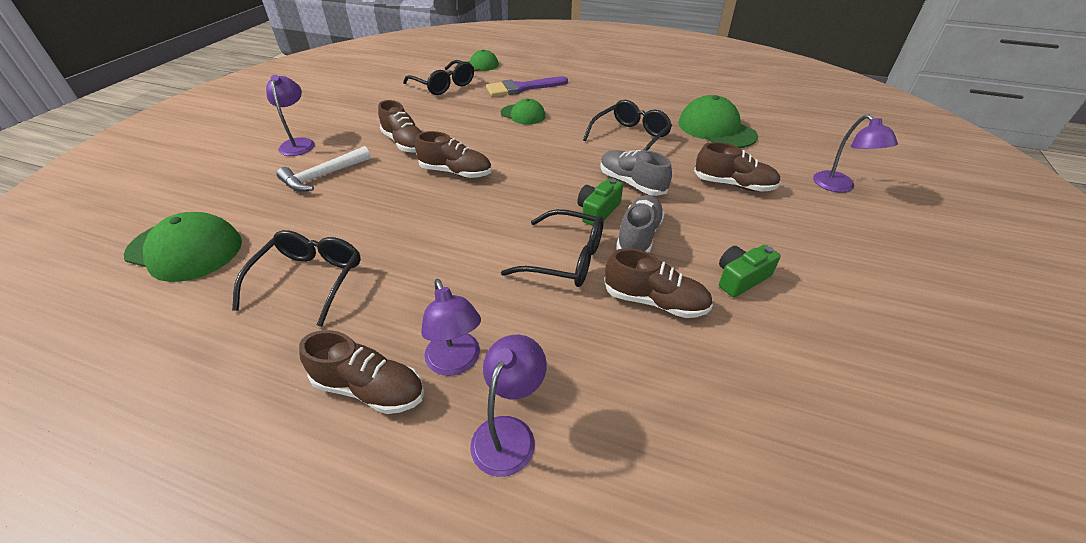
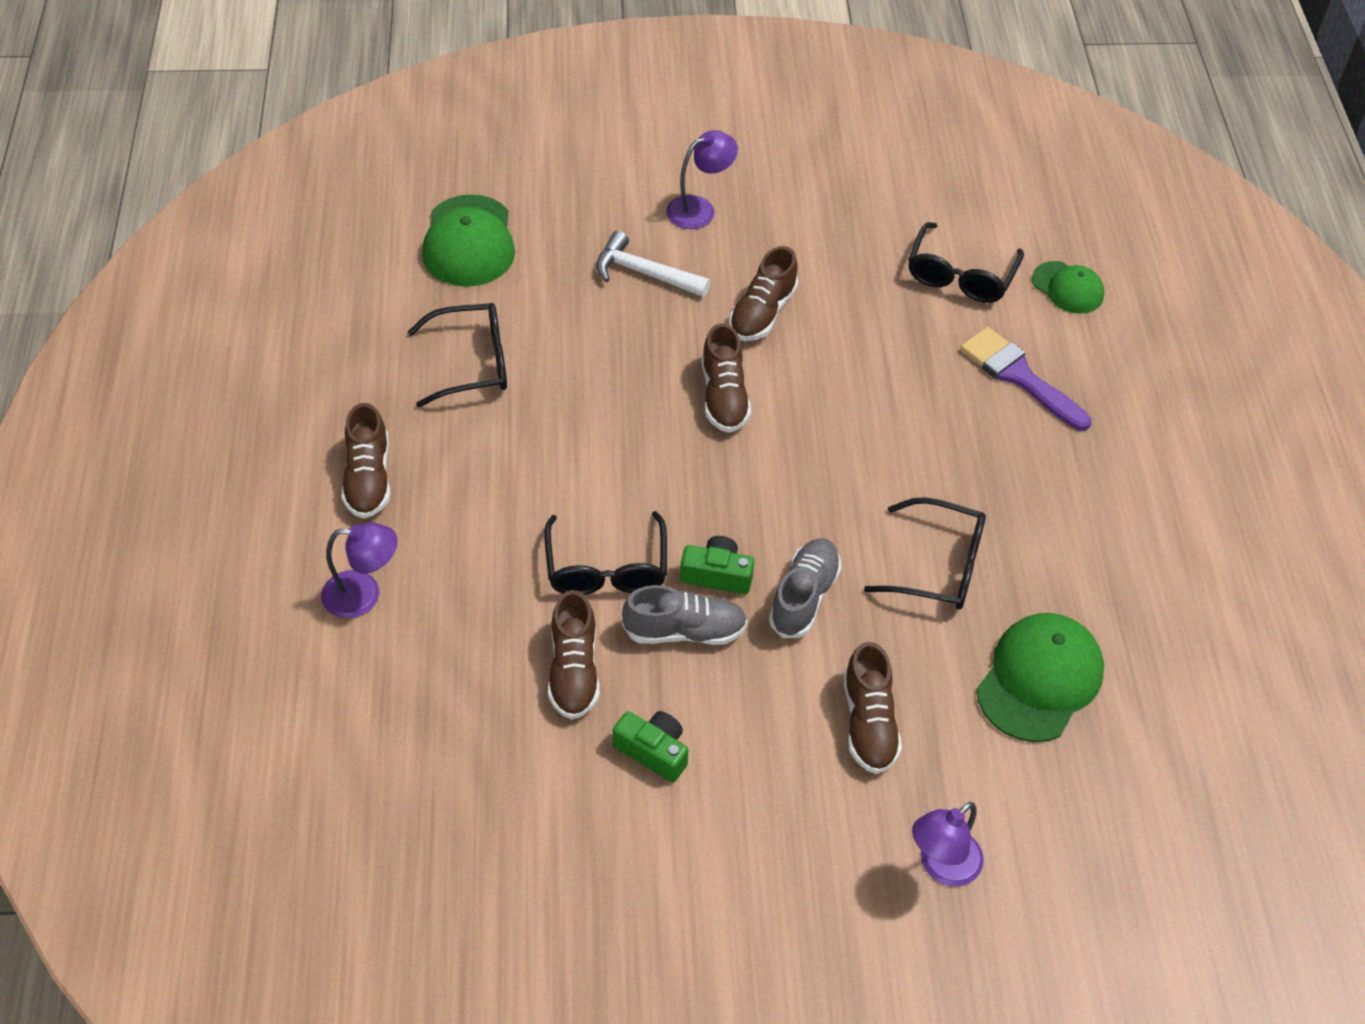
camera: 65 degrees right, 10 degrees up
(456, 363) = (420, 527): purple lamp -> none
(523, 114) = (927, 410): green cap -> none

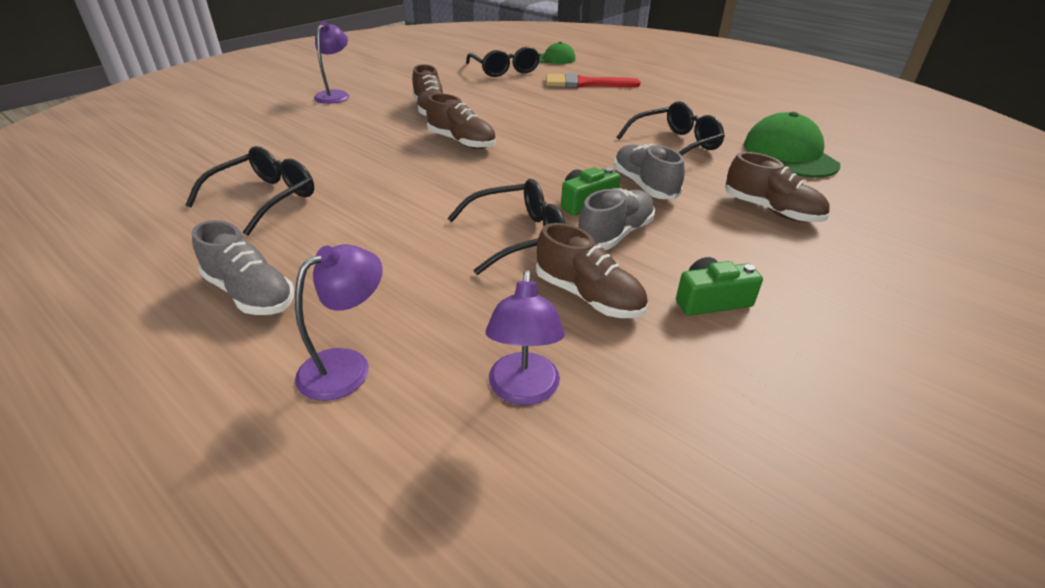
camera: 45 degrees left, 15 degrees down
(368, 478) = (250, 294): brown shoe -> grey shoe
(469, 241) = (186, 154): green cap -> none
(606, 568) = (518, 236): black glasses -> black glasses turned 60 degrees counterclockwise
(645, 273) = (337, 123): white hammer -> none
(941, 866) = (920, 240): purple lamp -> purple lamp (523, 391)
(1019, 376) = (585, 83): purple brush -> red brush

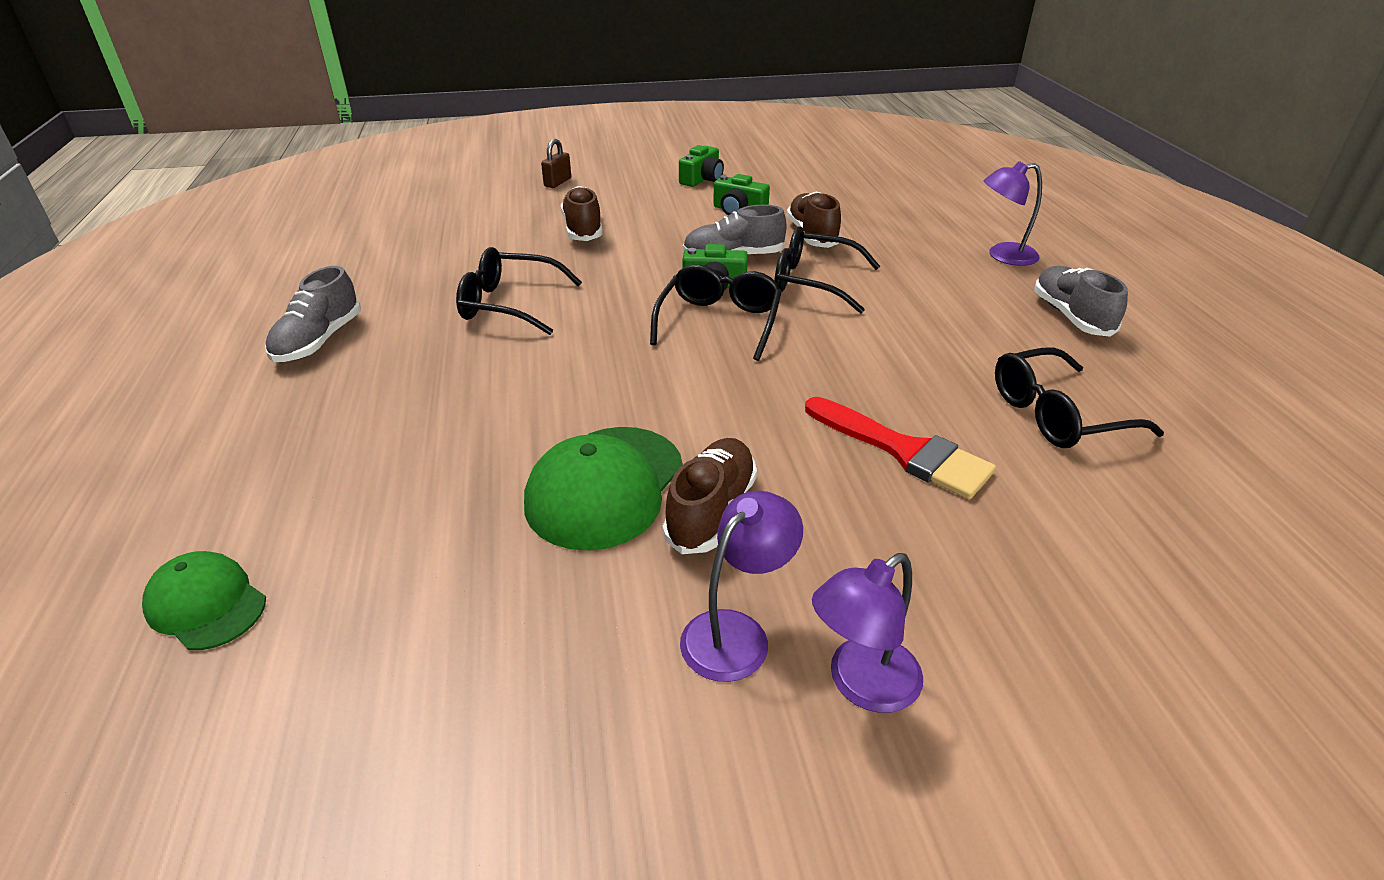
camera: 140 degrees left, 0 degrees up
(461, 142) = (741, 410): brown shoe -> none
(505, 70) = (388, 605): black glasses -> black glasses (719, 322)
(523, 391) = (903, 217): purple lamp -> purple lamp (736, 633)
(585, 83) = (354, 466): red brush -> red brush (903, 451)
(644, 185) = (635, 279): grey shoe -> grey shoe (318, 341)
(789, 154) = (441, 254): green cap -> green cap (605, 486)
(848, 342) = (702, 179): none -> green camera
(929, 254) = (557, 182): none -> brown padlock

